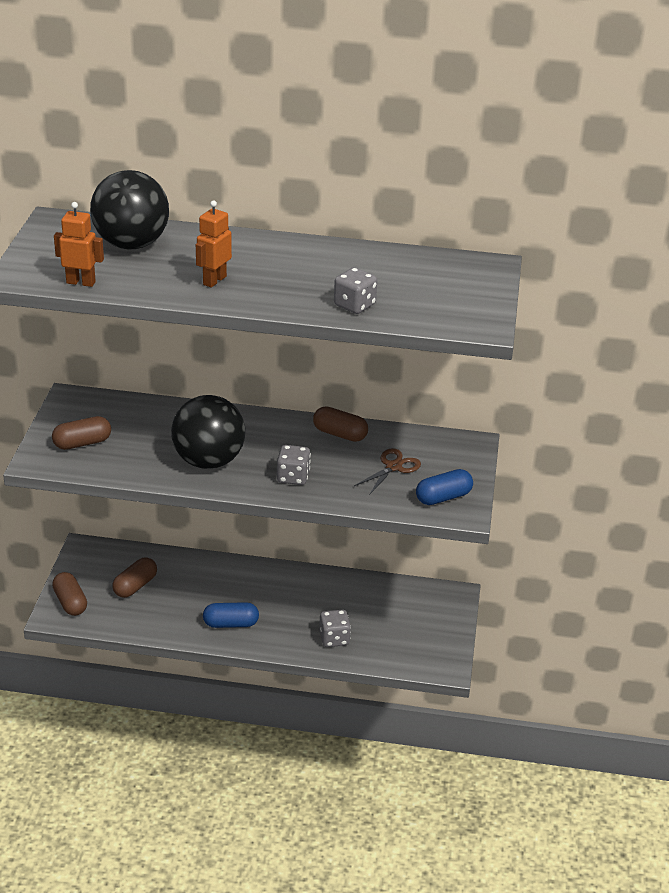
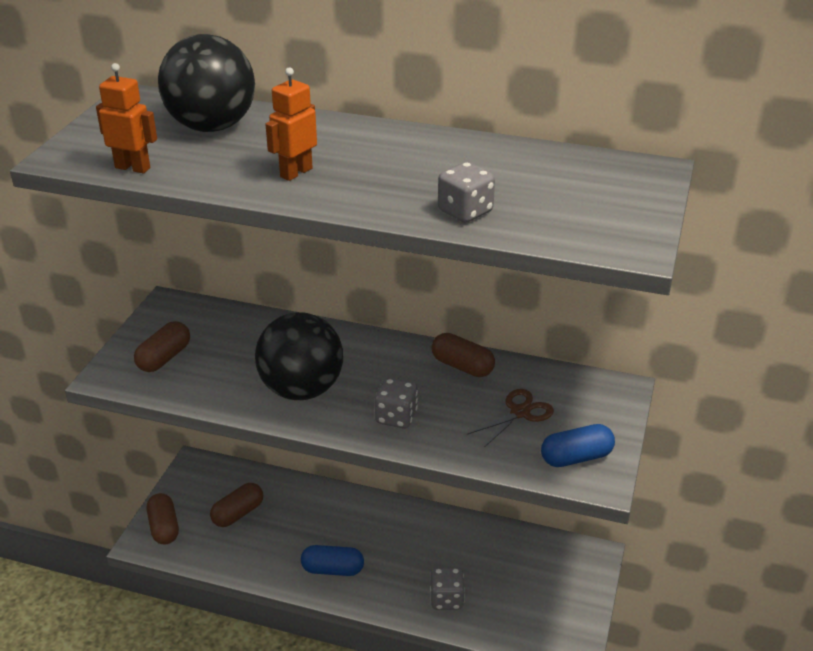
camera: 10 degrees right, 0 degrees up
(82, 443) = (164, 358): brown capsule -> brown capsule turned 45 degrees counterclockwise

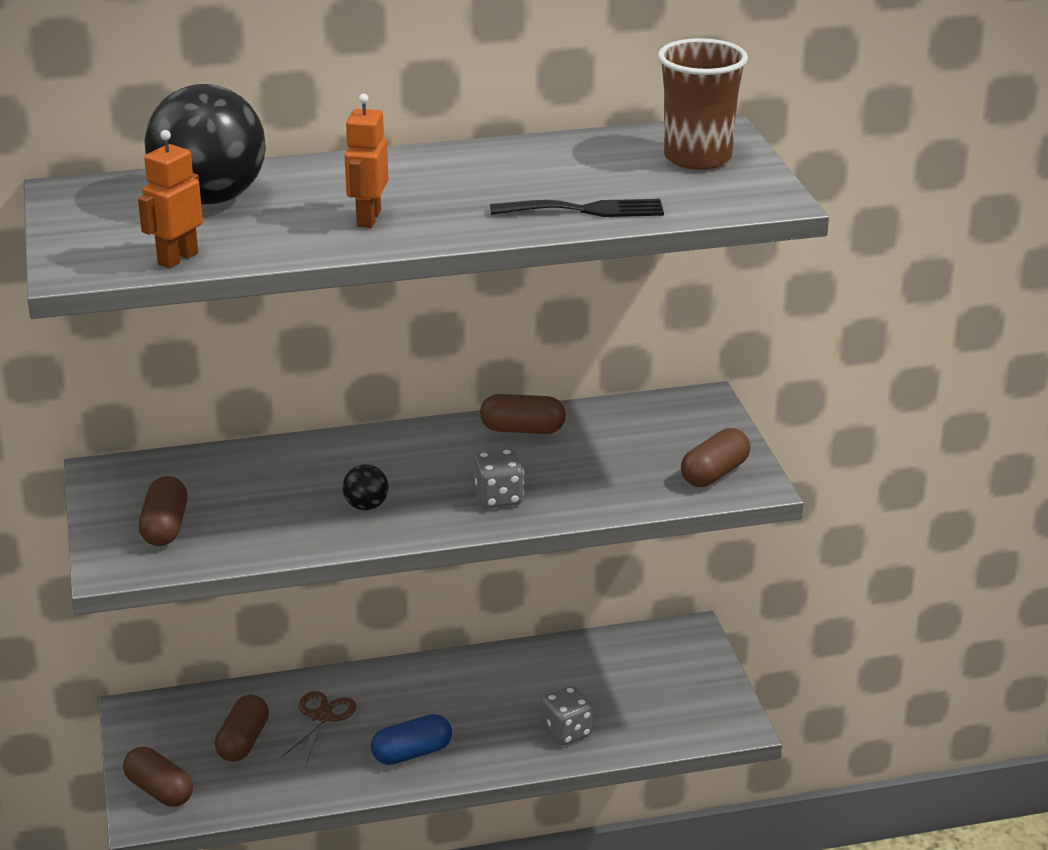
camera: 30 degrees left, 5 degrees down
(133, 168) = (177, 258): orange robot -> orange robot turned 45 degrees counterclockwise
(301, 390) = (366, 506): black ball -> black ball, size x0.42
(465, 211) = (585, 210): grey dice -> black fork
(520, 412) = (623, 453): brown scissors -> brown scissors (321, 717)
(576, 457) = (714, 473): blue capsule -> brown capsule
(609, 190) = (697, 158): none -> brown cup

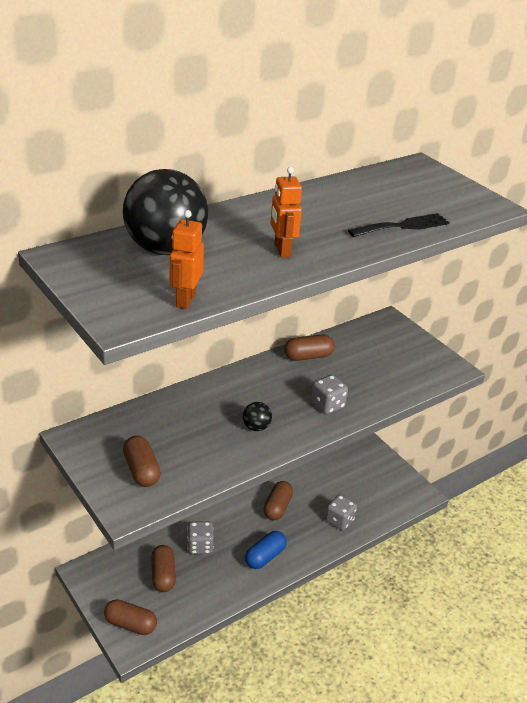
camera: 25 degrees left, 5 degrees up
(321, 717) = (200, 546): brown scissors -> grey dice
(697, 158) = (427, 183): brown cup -> none
(714, 473) = (429, 365): brown capsule -> brown capsule (277, 507)

